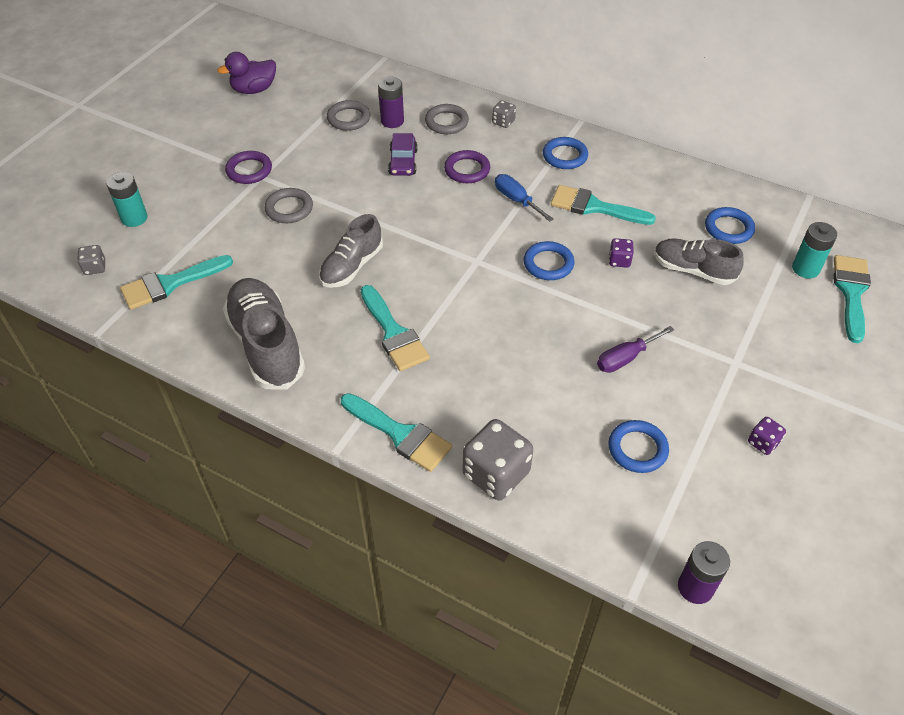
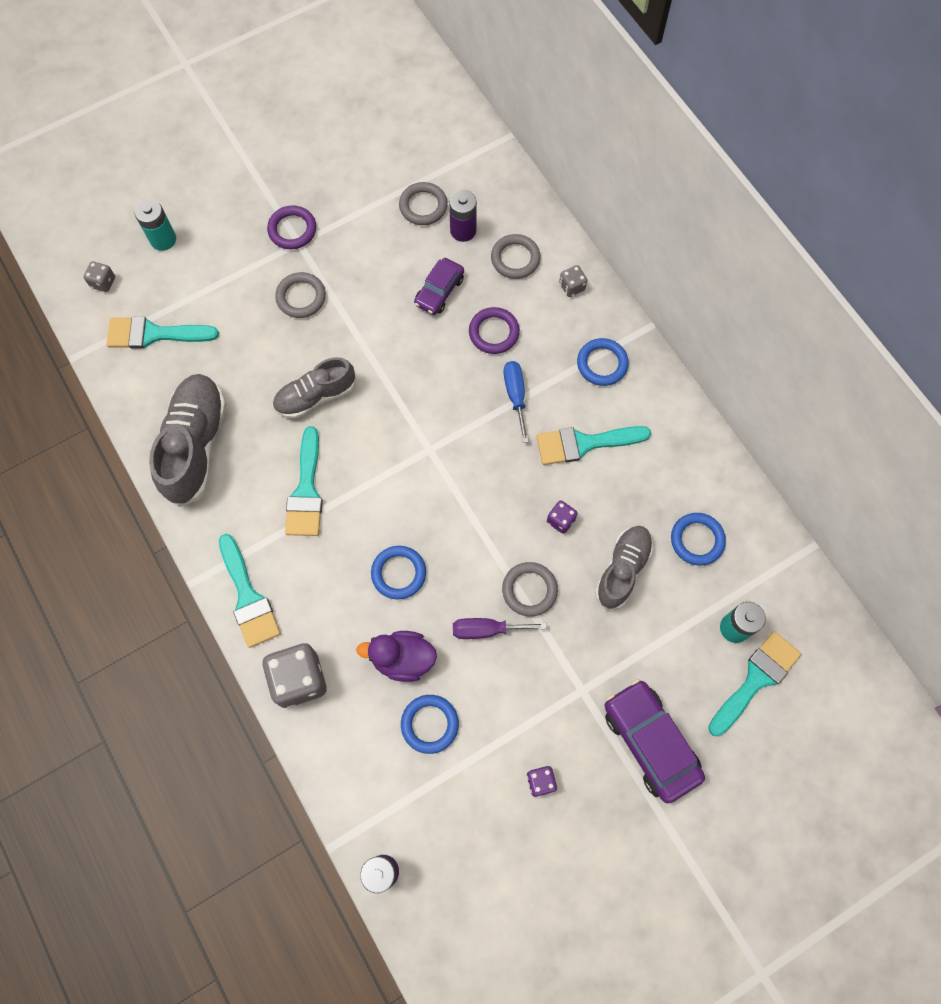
camera: 30 degrees right, 20 degrees up
(254, 90) = (356, 121): purple duck -> purple duck (402, 659)
(548, 264) = (492, 488): blue ring -> blue ring (398, 573)
(594, 207) = (584, 443): turquoise brush -> turquoise brush turned 60 degrees counterclockwise
(635, 316) = (529, 590): none -> grey ring
(693, 270) = (622, 569): grey shoe -> grey shoe turned 60 degrees clockwise
(818, 371) = (650, 742): none -> purple car

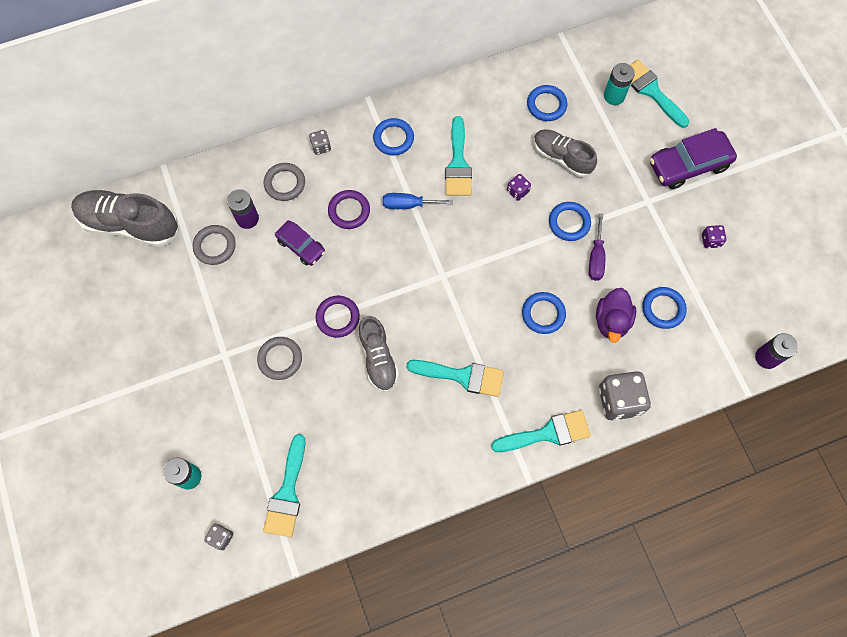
camera: 80 degrees left, 0 degrees up
(196, 445) = (405, 464): grey shoe -> grey shoe (130, 224)
(292, 230) = (209, 358): purple ring -> purple ring (338, 317)
(529, 590) = (569, 223): grey ring -> blue ring

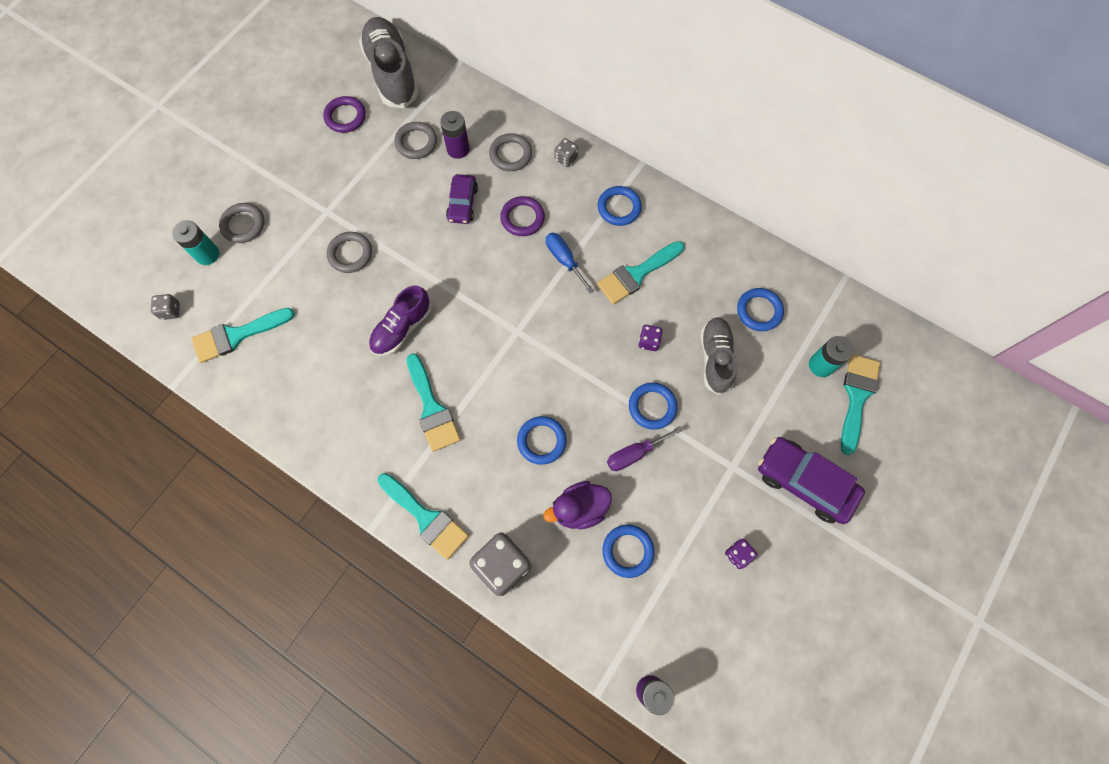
camera: 55 degrees right, 0 degrees up
(183, 430) = (243, 225): none -> grey ring
(338, 317) = (417, 273): purple ring -> purple ring (345, 117)
(378, 358) = (402, 328): grey shoe -> purple shoe

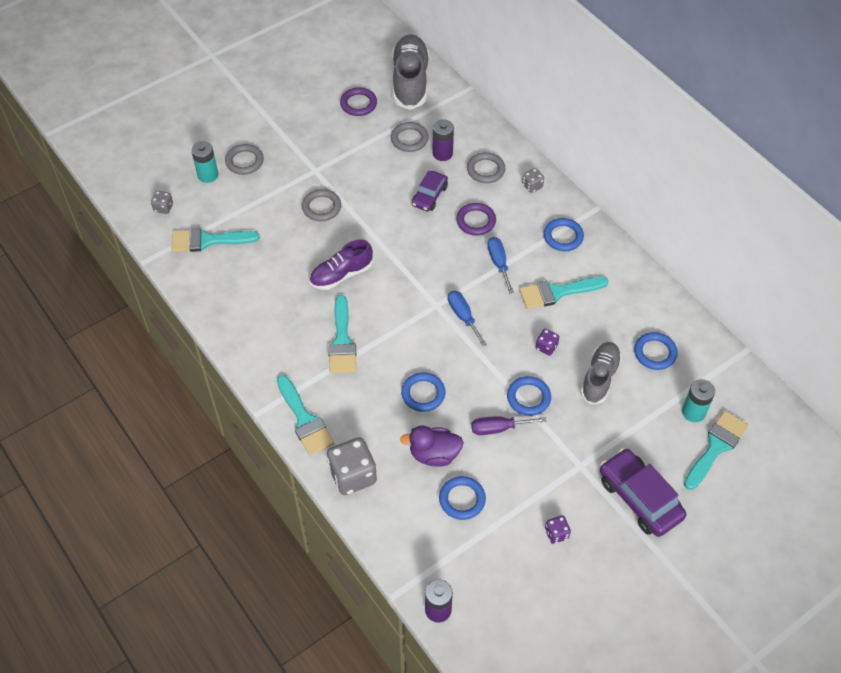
camera: 20 degrees right, 15 degrees down
(550, 335) = (463, 316): none -> blue screwdriver

